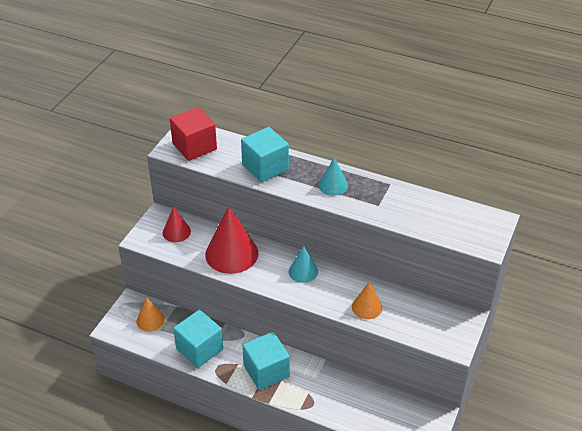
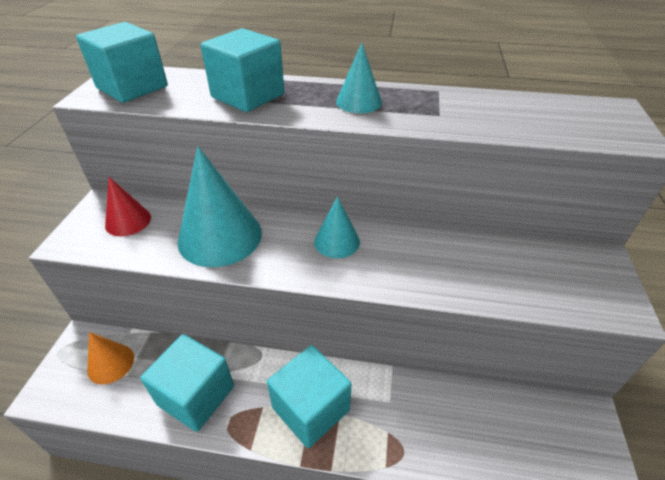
camera: 15 degrees left, 0 degrees up
(194, 147) = (132, 87): red cube -> turquoise cube
(231, 254) = (220, 236): red cone -> turquoise cone
(367, 307) = (455, 275): orange cone -> none

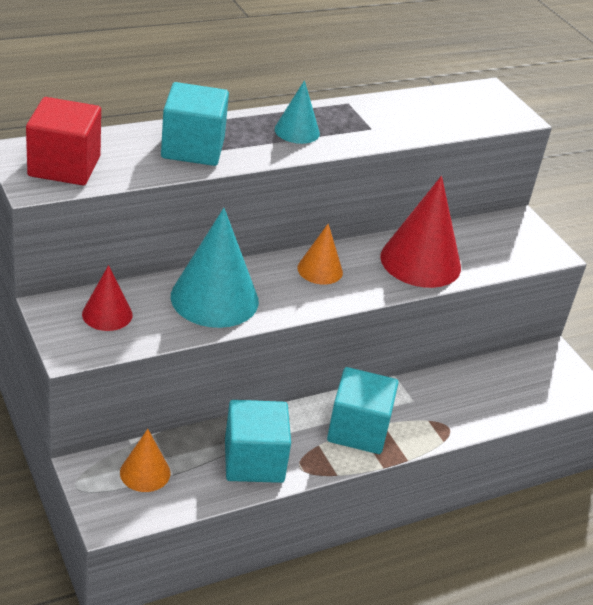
camera: 40 degrees left, 5 degrees down
(132, 87) = (64, 166): turquoise cube -> red cube
(337, 241) = (320, 270): turquoise cone -> orange cone
(446, 266) = (420, 261): none -> red cone

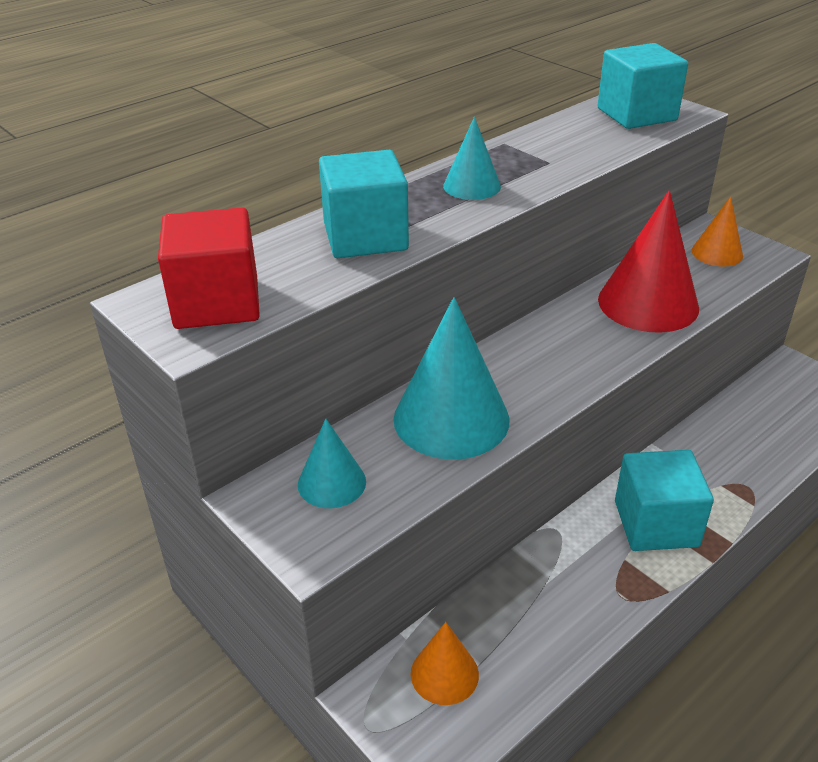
camera: 10 degrees left, 0 degrees up
(107, 314) = (332, 483): red cone -> turquoise cone
(254, 461) = (565, 608): turquoise cube -> turquoise cube (636, 114)
(320, 270) = (548, 346): orange cone -> orange cone (717, 253)

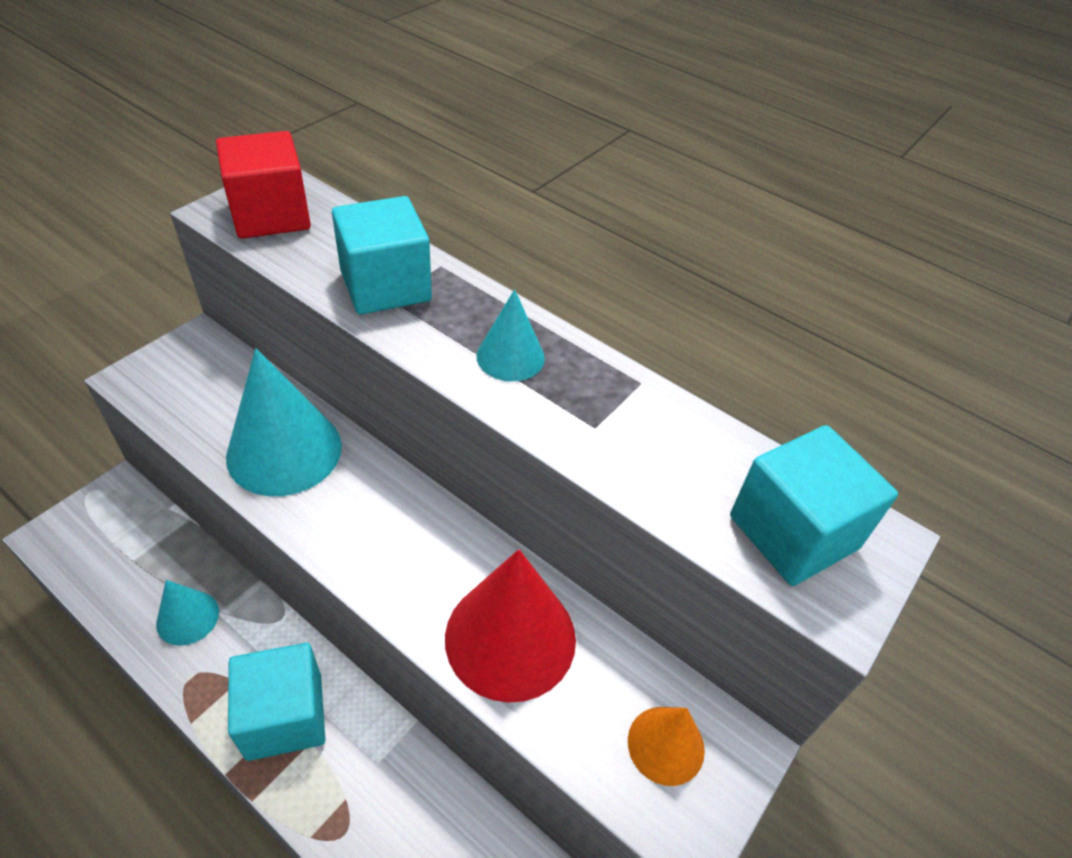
camera: 75 degrees right, 10 degrees up
(332, 483) = (206, 379): turquoise cone -> turquoise cone (187, 617)
(444, 674) = (127, 536): orange cone -> none

